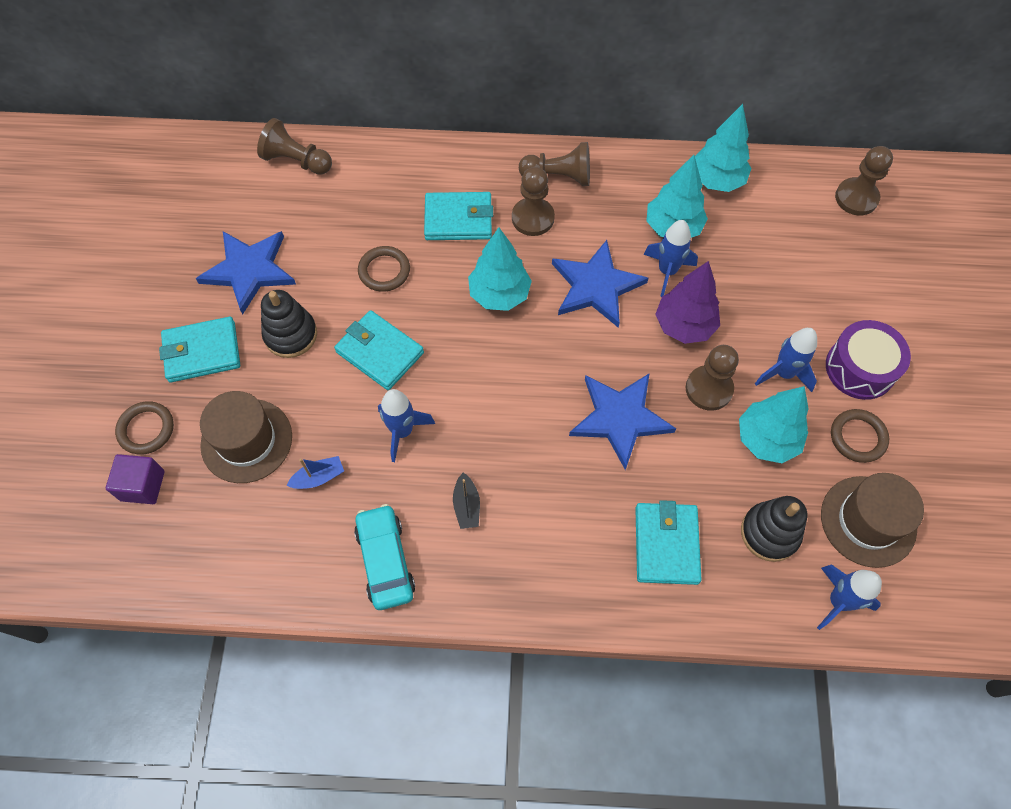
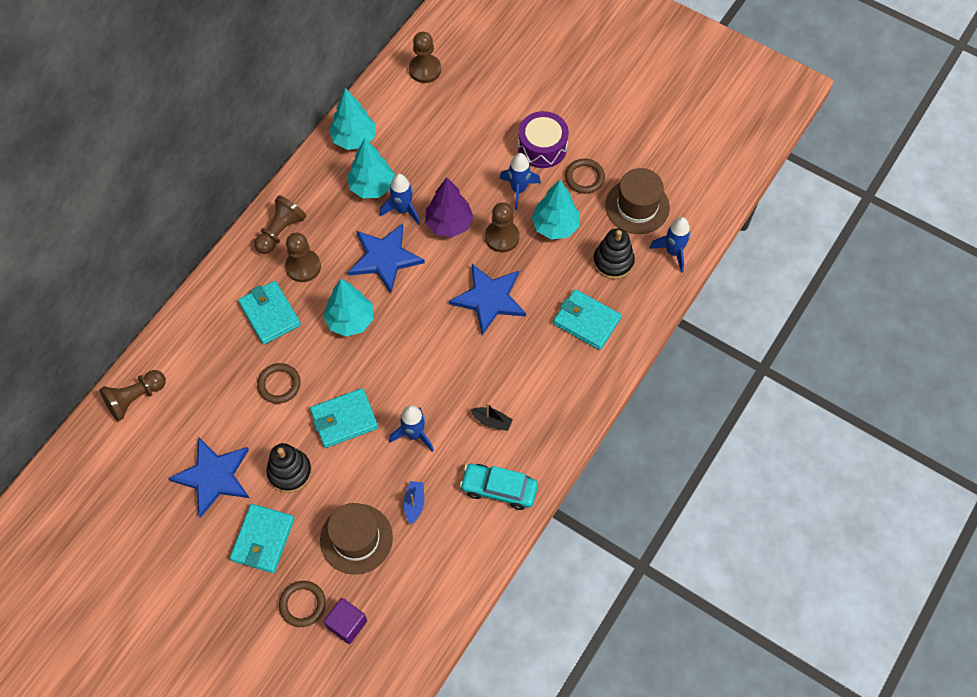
camera: 60 degrees left, 0 degrees up
(458, 219) = (270, 314): turquoise wallet -> turquoise wallet turned 60 degrees counterclockwise

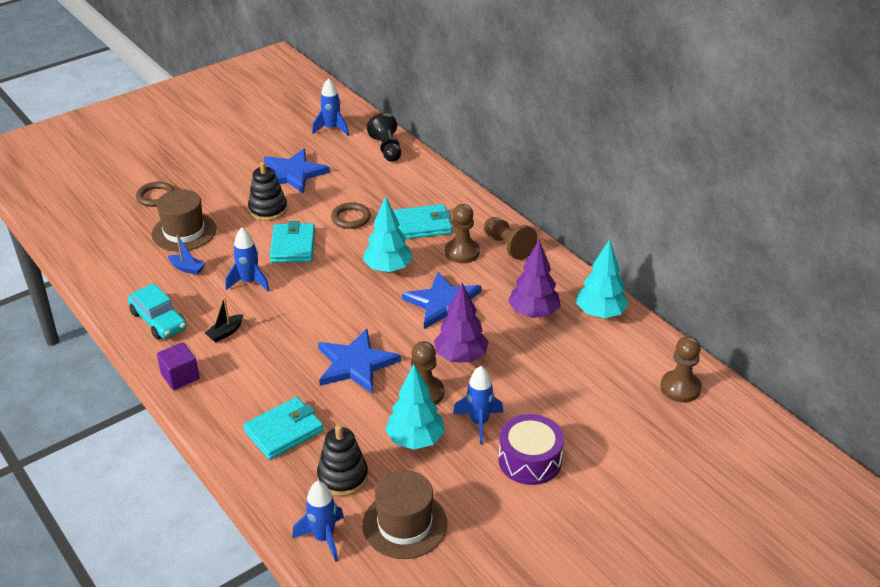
camera: 110 degrees right, 25 degrees down
(135, 398) = (386, 149): brown pawn -> black pawn
(263, 539) = (223, 187): turquoise wallet -> none
(347, 624) = (121, 214): purple cube -> purple cube (180, 376)
(372, 186) = (533, 313): turquoise tree -> purple tree
(403, 210) = (494, 328): blue rocket -> blue rocket (332, 129)
(499, 489) = (158, 320): turquoise car -> turquoise car turned 105 degrees clockwise
(584, 178) = (469, 486): brown ring -> none

